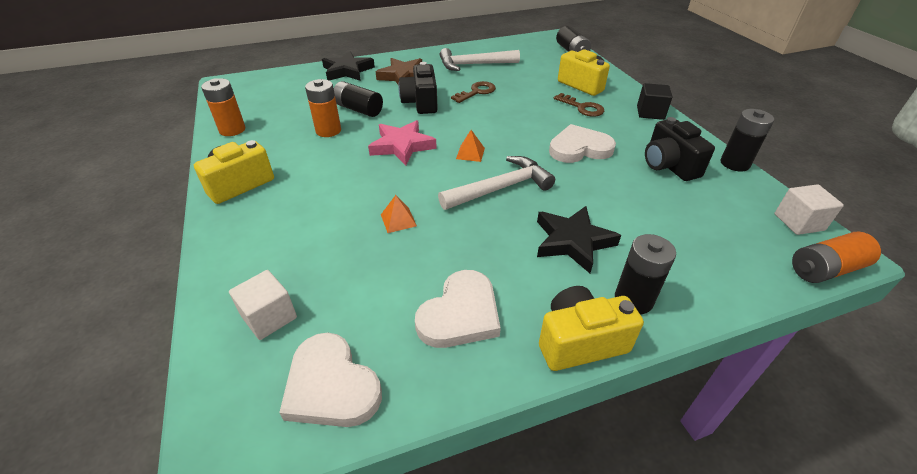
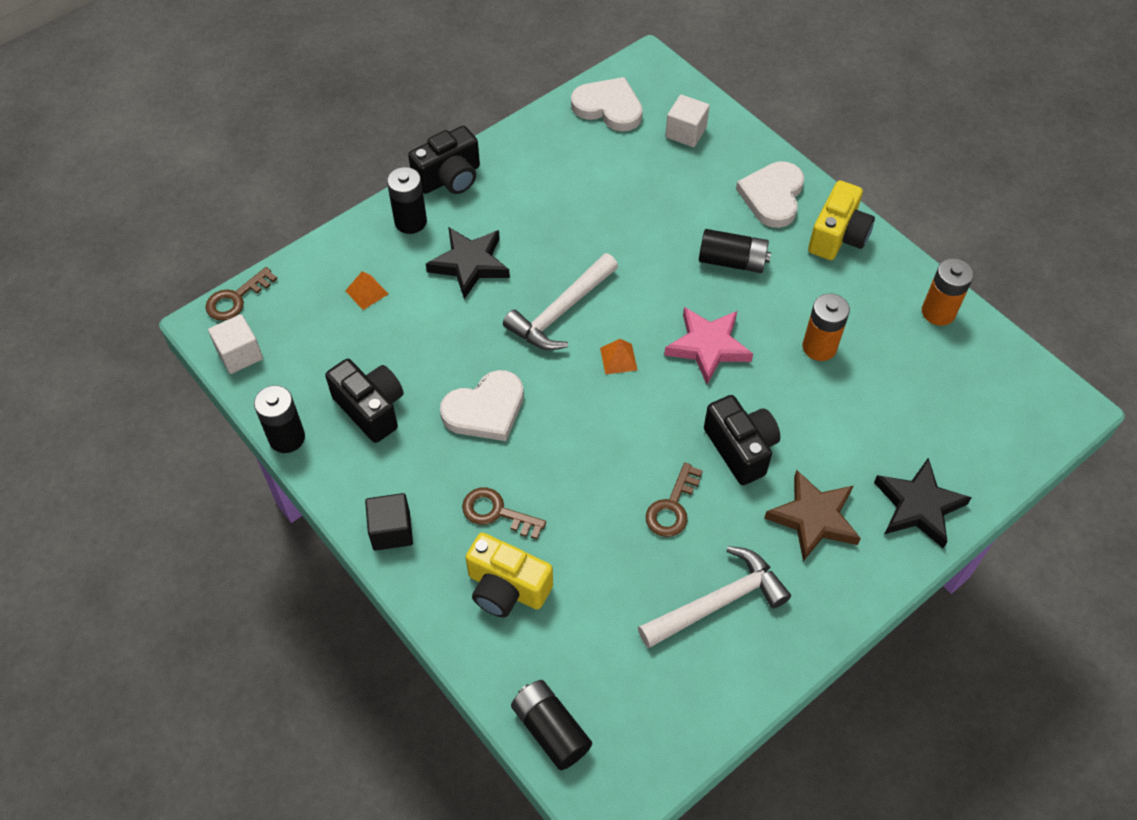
camera: 160 degrees right, 15 degrees up
(358, 109) = (817, 404): black battery -> black battery (732, 261)
(398, 220) = (644, 241): orange pyramid -> orange pyramid (366, 292)
(460, 314) = (545, 173): white heart -> white heart (772, 196)
(580, 342) = (449, 178): yellow camera -> black camera
(825, 269) = (236, 299): orange battery -> brown key

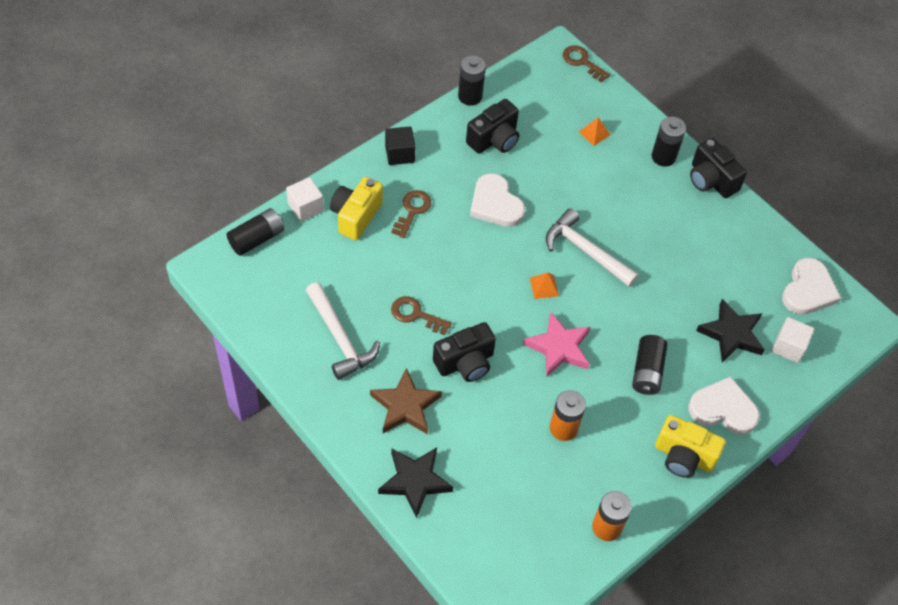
camera: 85 degrees right, 0 degrees up
(240, 354) = (535, 67): white cube -> white cube (305, 207)
(470, 264) = (626, 194): black star -> black star (731, 334)

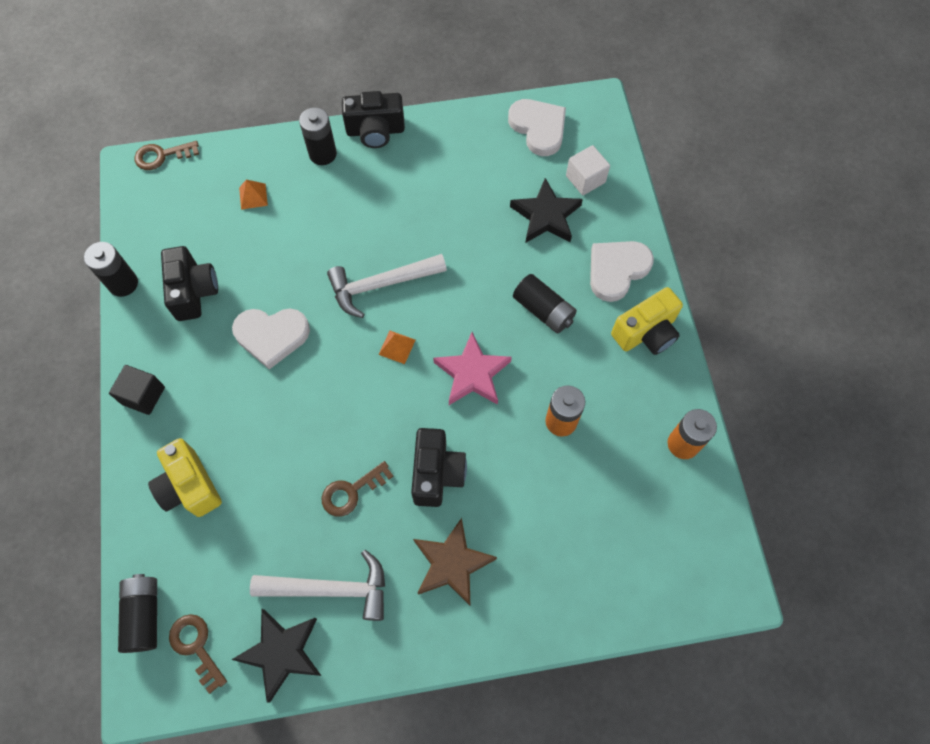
camera: 55 degrees left, 10 degrees up
(305, 207) = (141, 536): white cube -> none
(412, 210) = (223, 423): brown key -> brown key (196, 646)
(415, 481) = (542, 603): black star -> black star (281, 653)

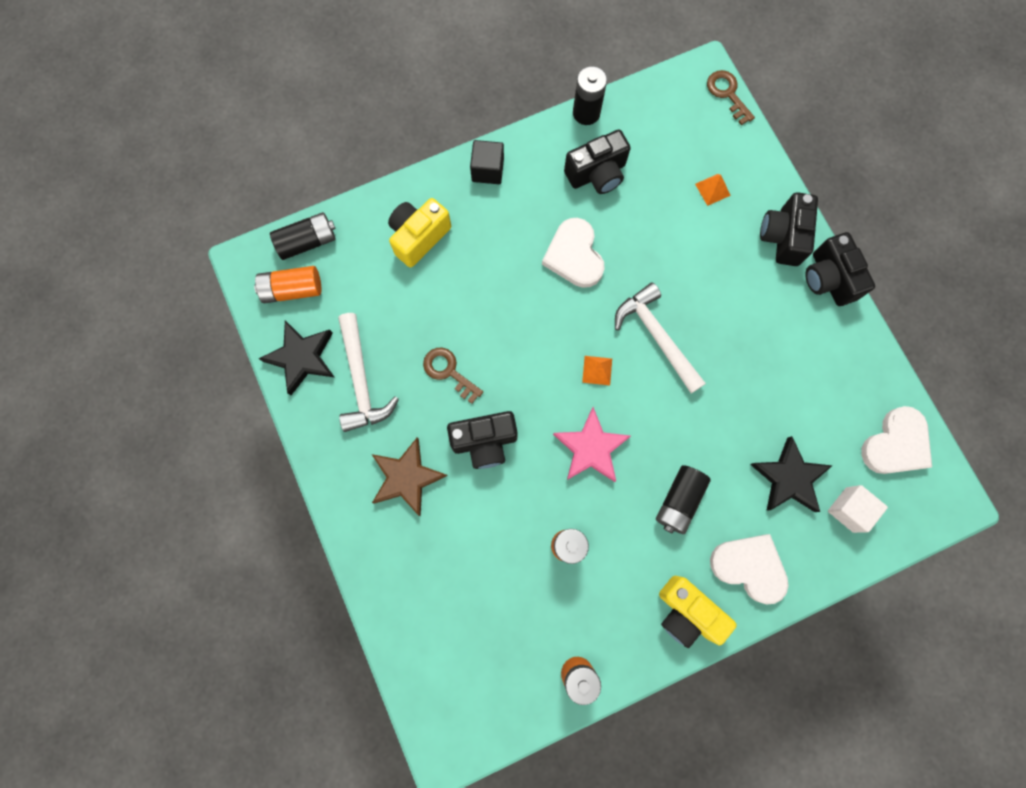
camera: 75 degrees right, 10 degrees up
(196, 646) = (292, 290): brown key -> orange battery
(322, 154) = (783, 237): black battery -> black camera

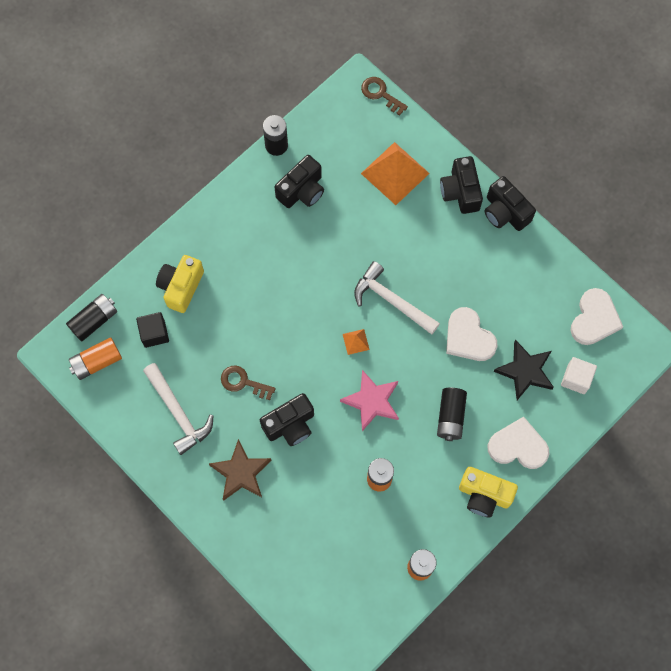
camera: 20 degrees left, 5 degrees down
(302, 358) = (125, 411): black star -> none
(487, 170) = (215, 216): black cube -> black cube (154, 333)
(574, 255) = (307, 260): white heart -> white heart (468, 337)
(712, 189) = (395, 173): orange pyramid -> orange pyramid, size x2.27

